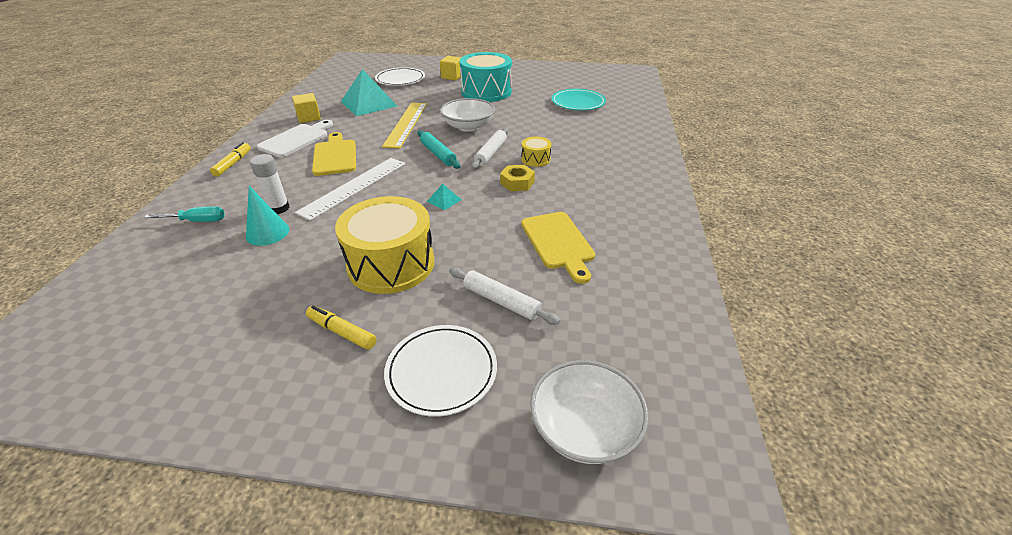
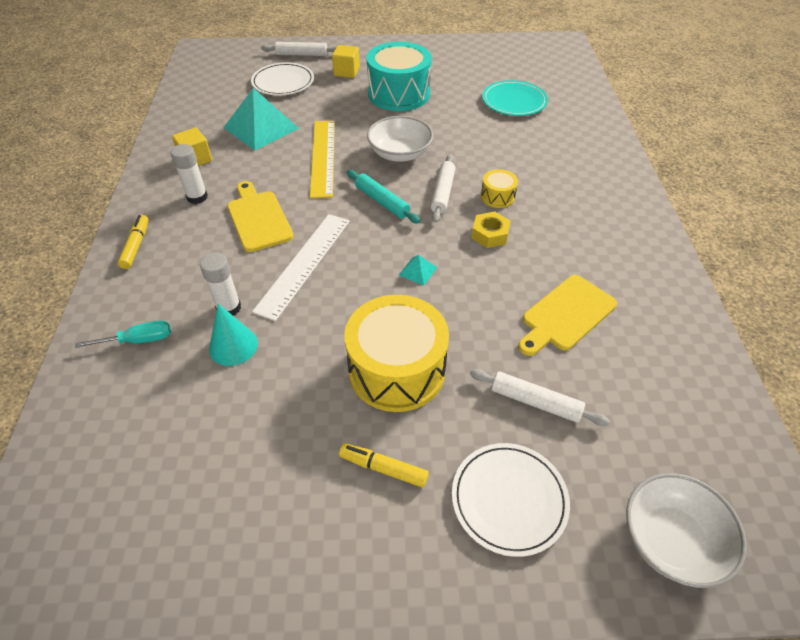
camera: 10 degrees left, 10 degrees up
(296, 139) = (197, 197): white cutting board -> white glue stick
(423, 65) = (302, 54): none -> white rolling pin
(558, 243) = (566, 315): yellow cutting board -> yellow cutting board turned 75 degrees clockwise

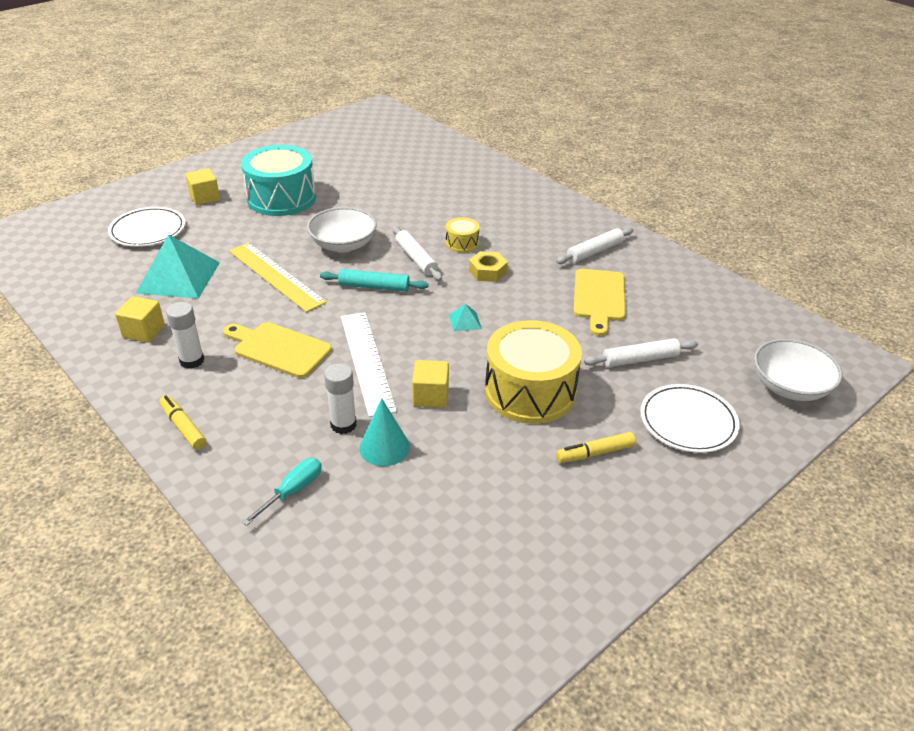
camera: 40 degrees left, 10 degrees down
(302, 54) = (135, 199): white rolling pin -> white rolling pin (594, 251)
(315, 323) = (430, 396): none -> yellow cube
(514, 101) = (391, 168): turquoise plate -> none

